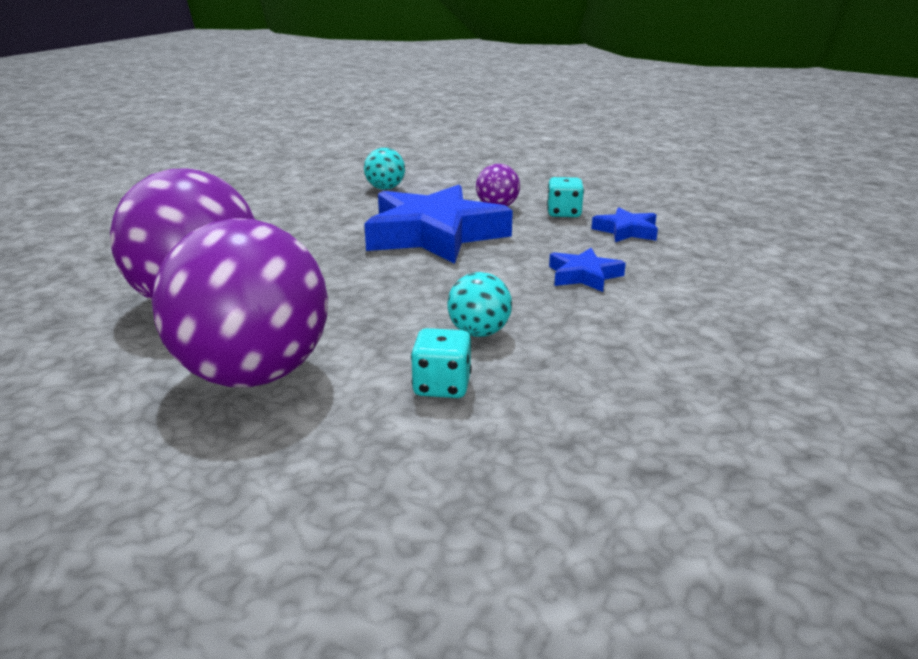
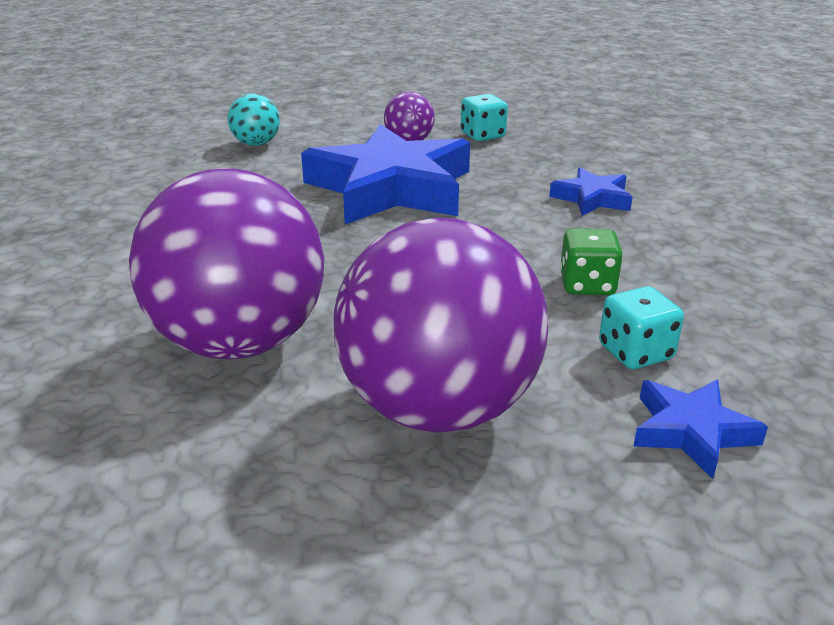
camera: 30 degrees left, 5 degrees up
(479, 333) = (587, 285): turquoise ball -> green dice
(626, 231) = (563, 142): blue star -> blue star (691, 431)

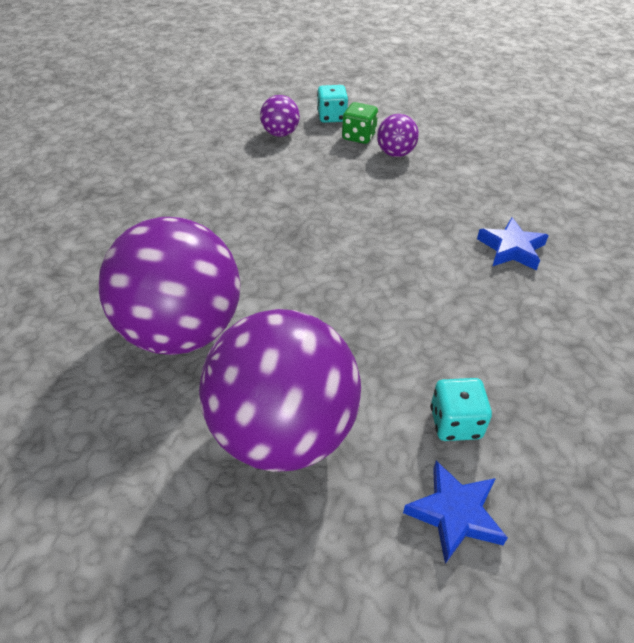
camera: 20 degrees right, 15 degrees up
(256, 144) = (280, 133): turquoise ball -> purple ball
(391, 188) = (357, 202): blue star -> none
(482, 135) = (458, 157): turquoise dice -> turquoise dice (332, 117)
(587, 285) = (455, 342): green dice -> green dice (359, 136)

